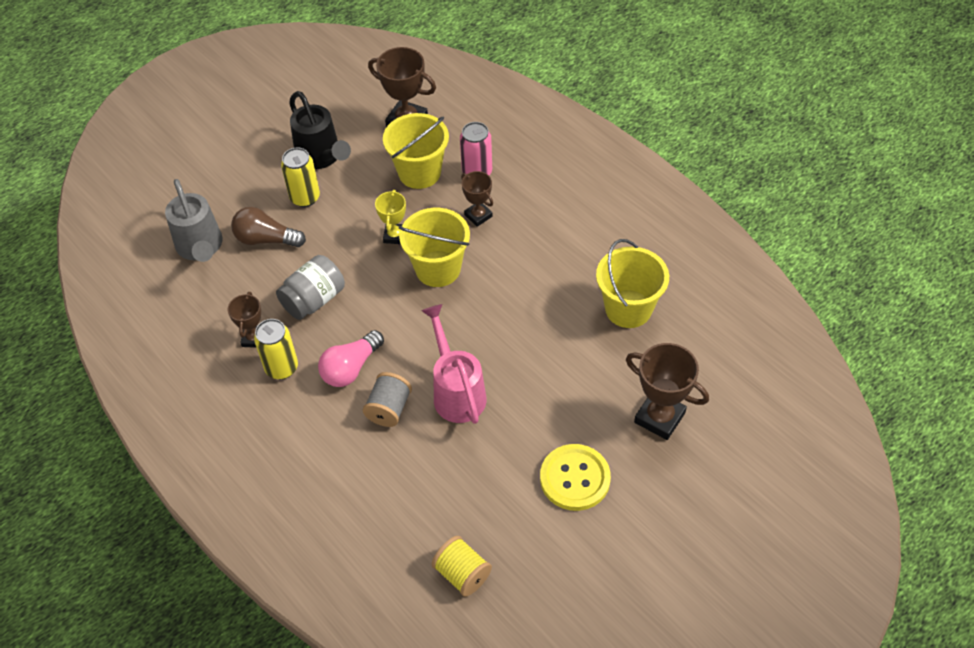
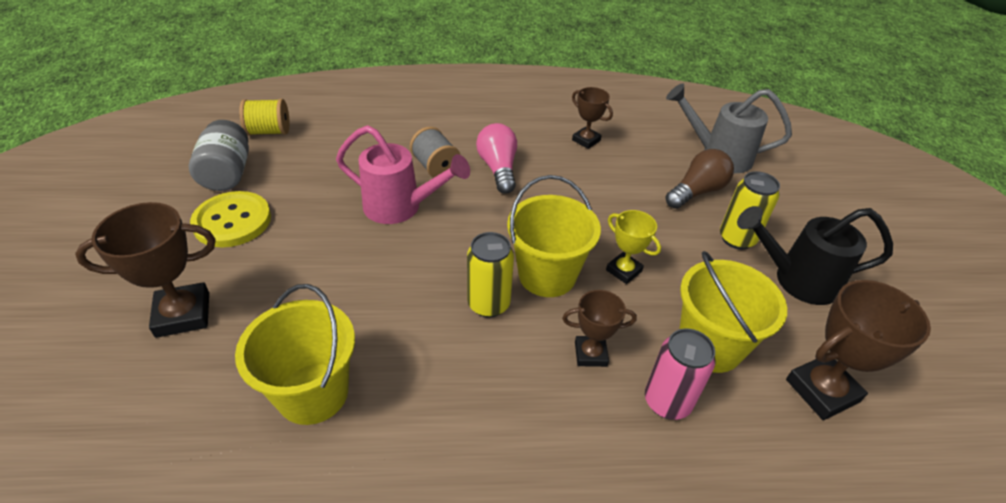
camera: 125 degrees right, 10 degrees down
(281, 368) = (541, 140): yellow can -> yellow can (488, 304)
(314, 300) = (593, 184): grey jar -> grey jar (227, 173)

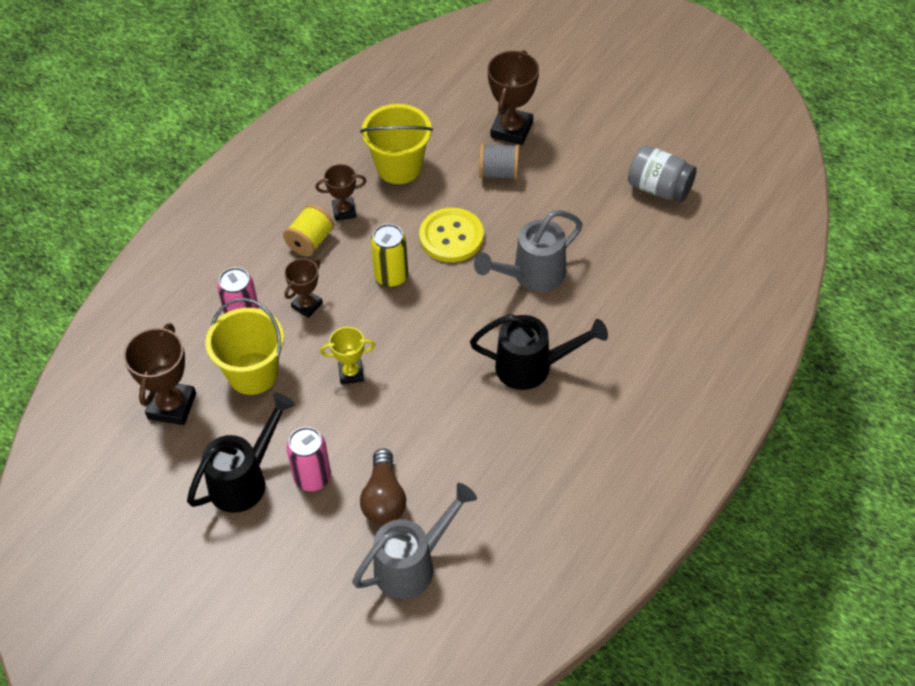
camera: 130 degrees right, 10 degrees up
(232, 221) = (591, 175): yellow button -> yellow button (451, 237)
(269, 131) = (709, 232): yellow spool -> yellow spool (310, 241)
(400, 207) = (532, 275): pink watering can -> grey watering can
(436, 167) = (568, 323): grey spool -> grey spool (499, 172)
(498, 168) = (532, 367): pink light bulb -> black watering can
(547, 275) = (387, 324): yellow bucket -> none
(586, 140) = (522, 465): brown trophy -> brown trophy (344, 211)
(737, 239) = (312, 478): yellow can -> pink can

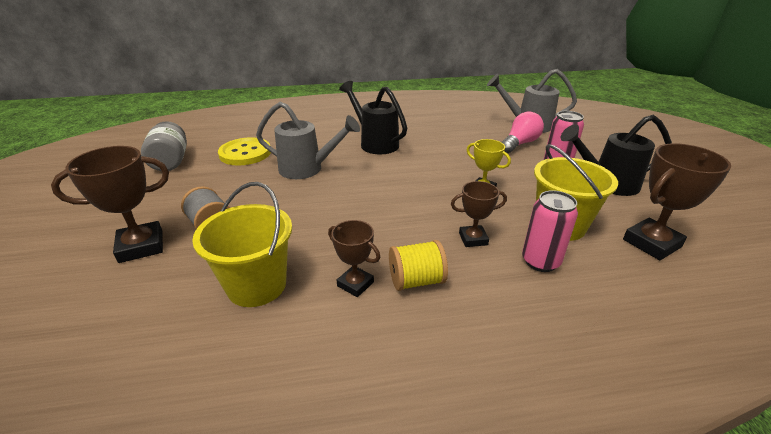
camera: 135 degrees left, 20 degrees down
(384, 499) = (519, 144): brown light bulb -> pink light bulb
(391, 276) = (387, 217): yellow can -> none
(451, 237) = (312, 212): yellow button -> yellow button (245, 153)

